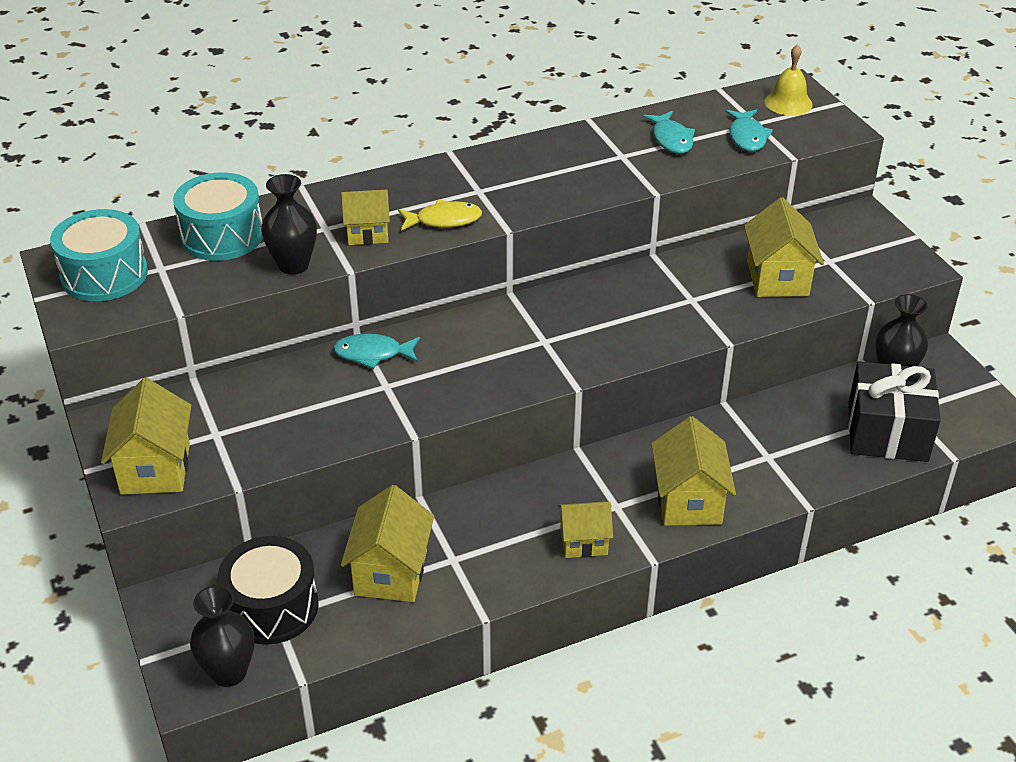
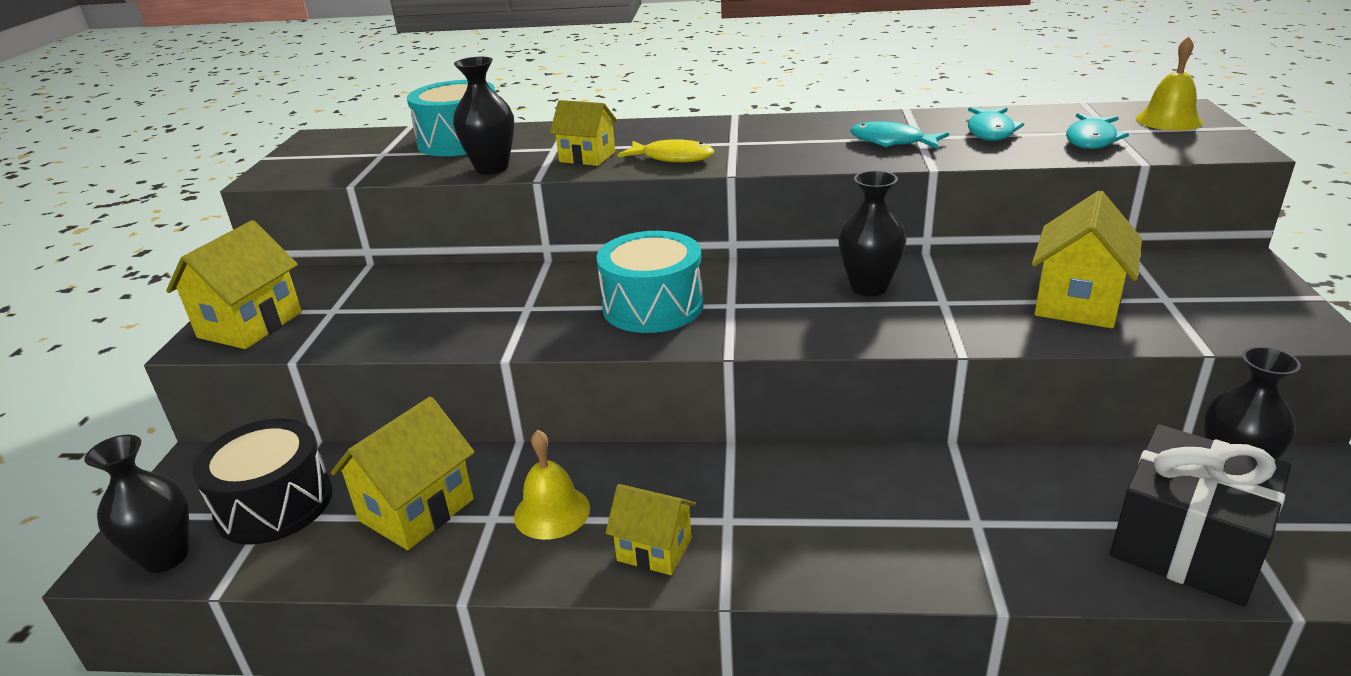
camera: 30 degrees right, 10 degrees down
(104, 274) = (334, 151): turquoise drum -> turquoise drum (653, 306)
(373, 354) = (544, 279): turquoise fish -> turquoise fish (891, 142)
(492, 540) = (552, 512): none -> yellow bell
(633, 298) = (869, 287): none -> black vase
(688, 501) = (826, 544): yellow house -> none

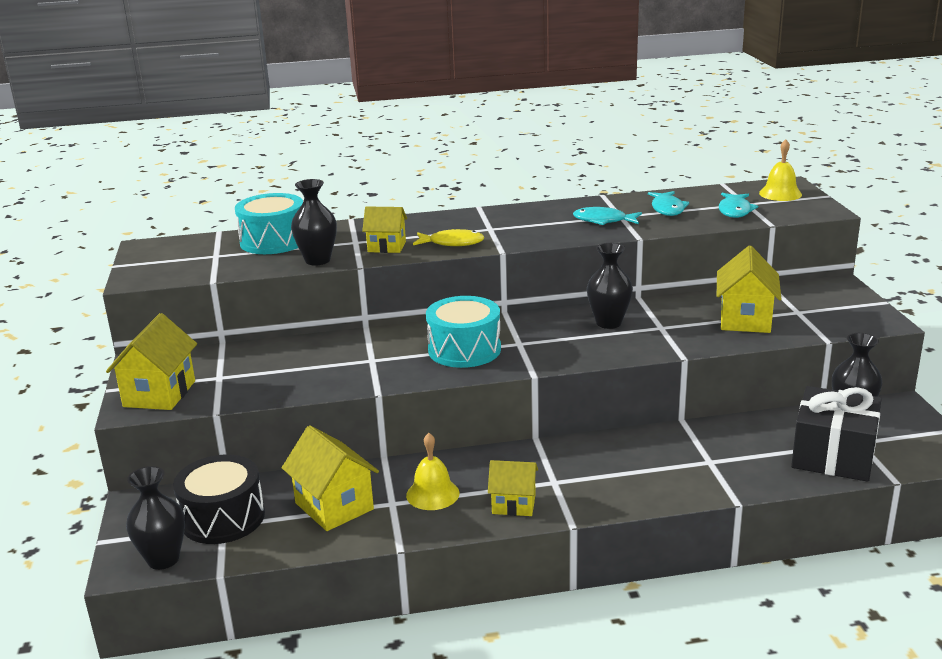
camera: 15 degrees left, 5 degrees down
(416, 510) = (334, 506): yellow house -> yellow house turned 60 degrees counterclockwise

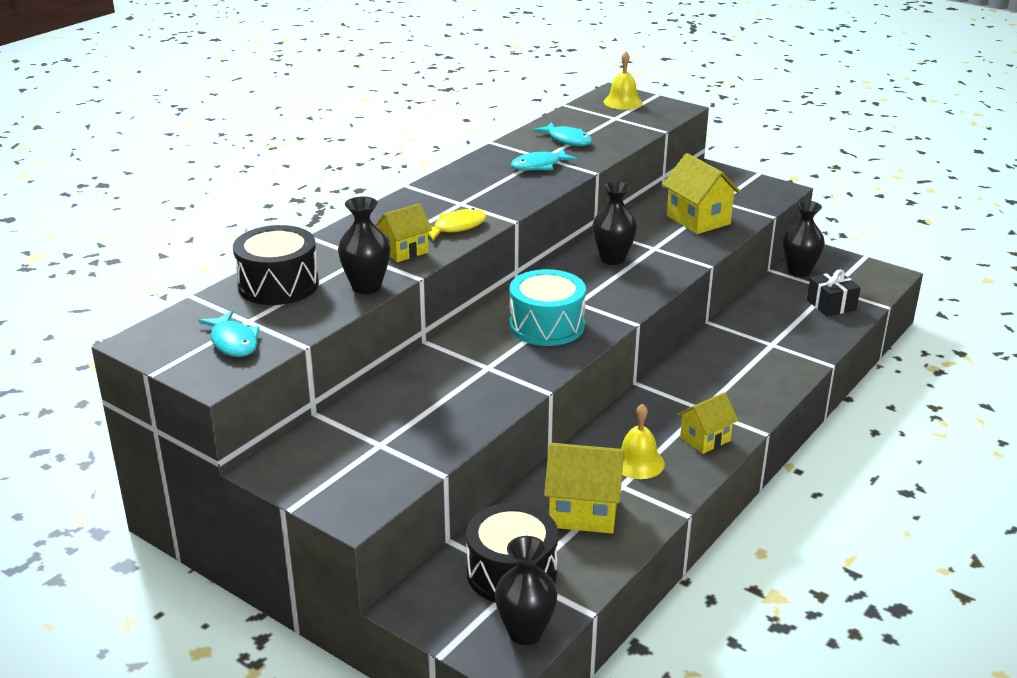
camera: 45 degrees left, 5 degrees up
(159, 394) = (353, 486): yellow house -> none
(273, 241) = (278, 285): turquoise drum -> black drum
(735, 211) = (619, 127): turquoise fish -> turquoise fish (233, 342)
(833, 455) = (831, 305): black gift -> black gift, size x0.58

